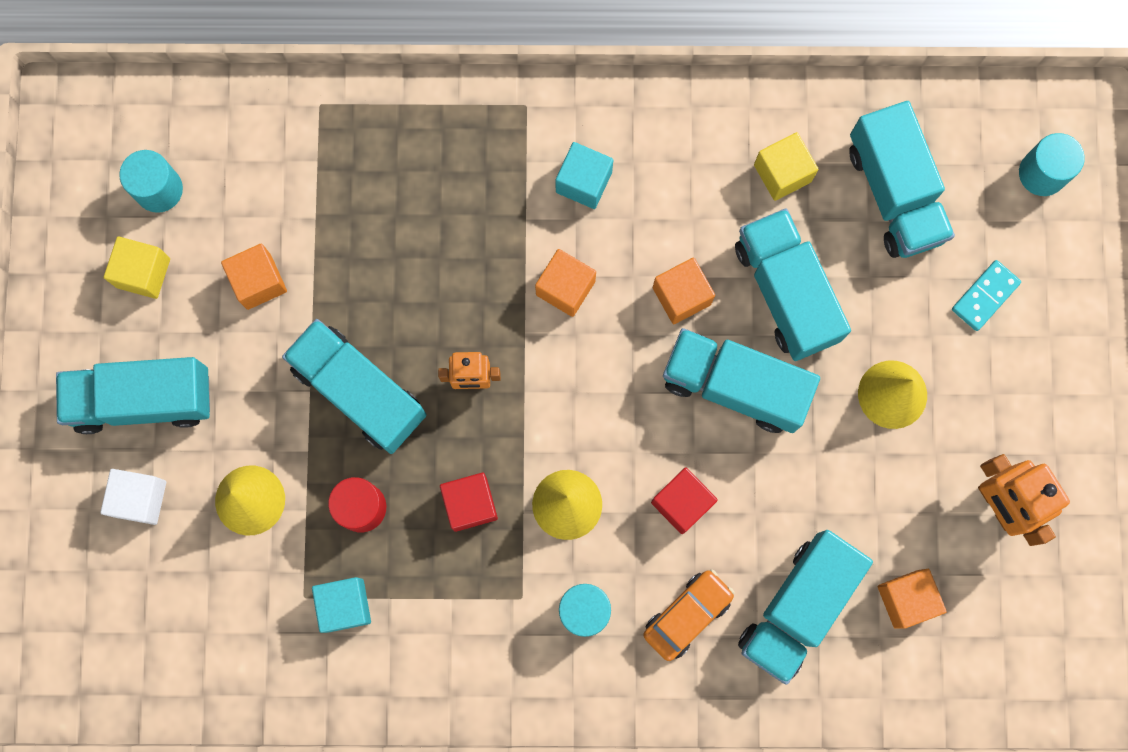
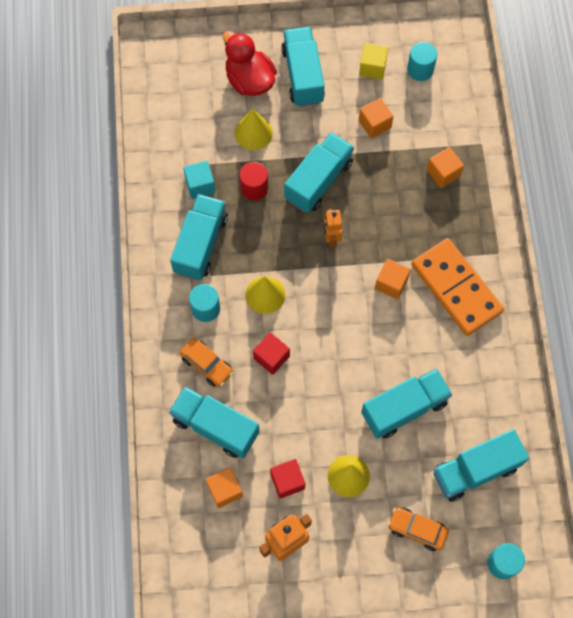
camera: 85 degrees right, 10 degrees down
(140, 499) = (249, 80): white cube -> red duck
(470, 504) = (261, 243): red cube -> red cube (287, 481)
(583, 182) = (456, 288): turquoise cube -> orange domino
(681, 296) = (394, 348): orange cube -> orange cube (443, 173)
(734, 386) = (343, 382): turquoise truck -> turquoise truck (201, 244)
(782, 173) = (478, 402): yellow cube -> none
(985, 296) = (417, 530): turquoise domino -> orange car

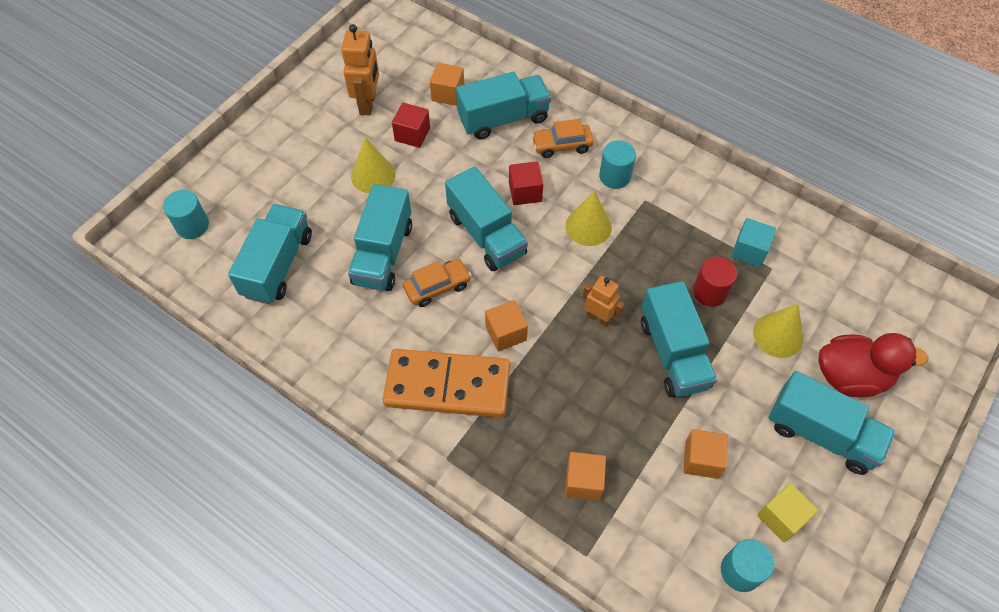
camera: 130 degrees right, 10 degrees down
(201, 244) = (683, 212): turquoise truck -> turquoise truck (486, 235)
(417, 530) = (282, 189): orange car -> orange car (437, 287)

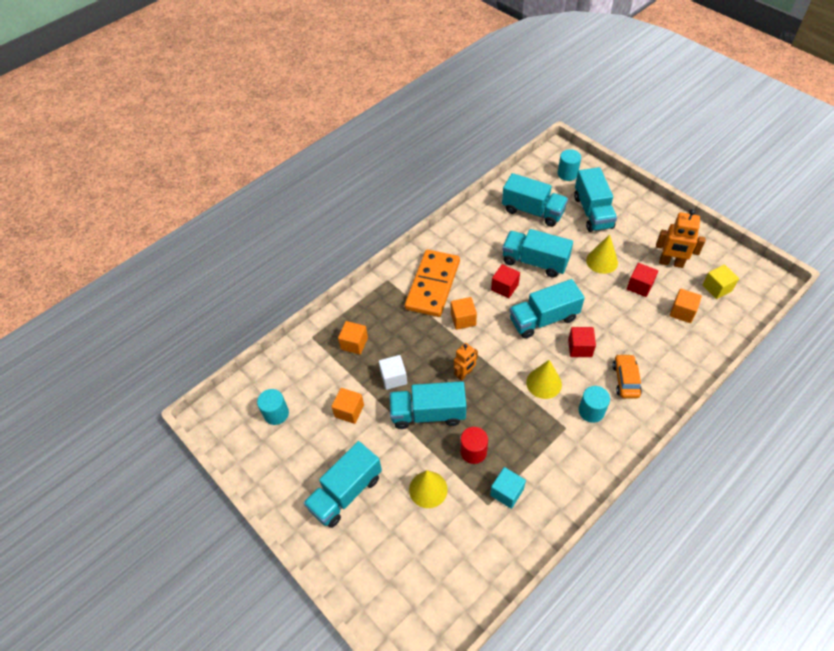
camera: 105 degrees right, 5 degrees down
(437, 287) = (504, 287): orange car -> red cube
(503, 119) = (655, 345): turquoise truck -> turquoise truck (592, 212)
(629, 409) = (393, 378): none -> white cube
(781, 517) = (299, 447): yellow cube -> yellow cube (716, 288)
(851, 377) = (383, 531): red duck -> none

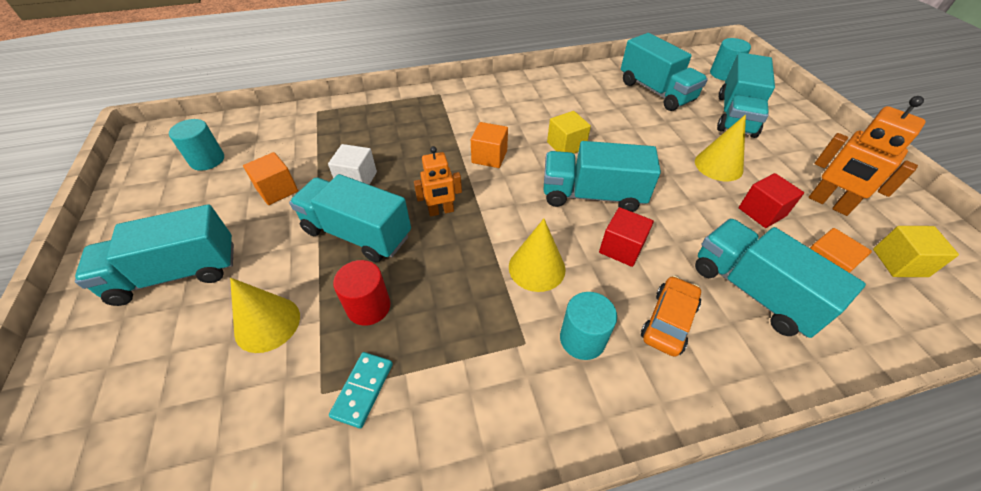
camera: 25 degrees right, 5 degrees down
(354, 343) = (350, 132): orange cube -> none
(432, 285) = (483, 114): orange domino -> none
(504, 287) = (566, 146): red cube -> yellow cube
(507, 492) = (363, 390): turquoise cube -> turquoise domino
(534, 262) = (624, 135): turquoise truck -> turquoise truck (753, 291)

